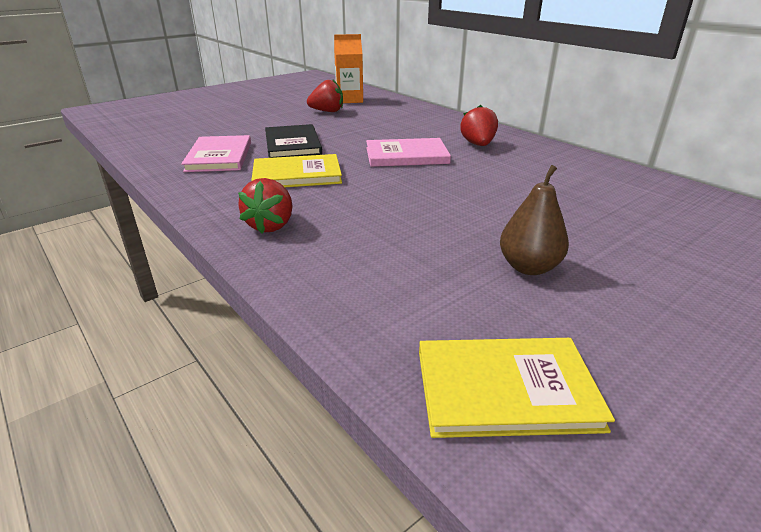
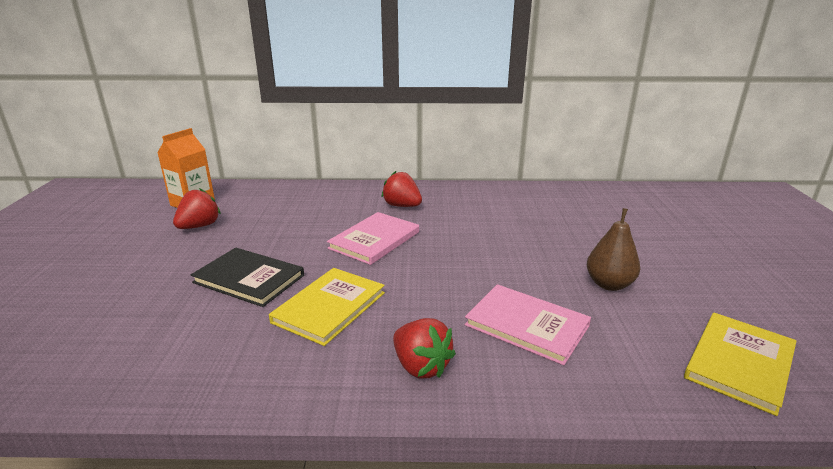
camera: 50 degrees left, 5 degrees down
(219, 156) = (198, 335): pink book -> pink book (527, 325)

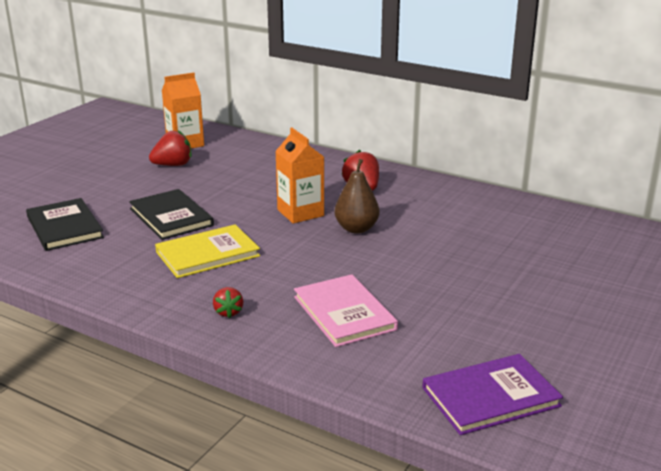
camera: 30 degrees right, 0 degrees up
(126, 327) = (64, 227): none -> black book
(374, 240) = (300, 213): pink book -> orange carton
(421, 366) = (228, 312): red strawberry -> red strawberry, size x0.61
(609, 284) = (466, 307): brown pear -> brown pear (356, 229)
(739, 363) = (490, 397): yellow book -> purple book

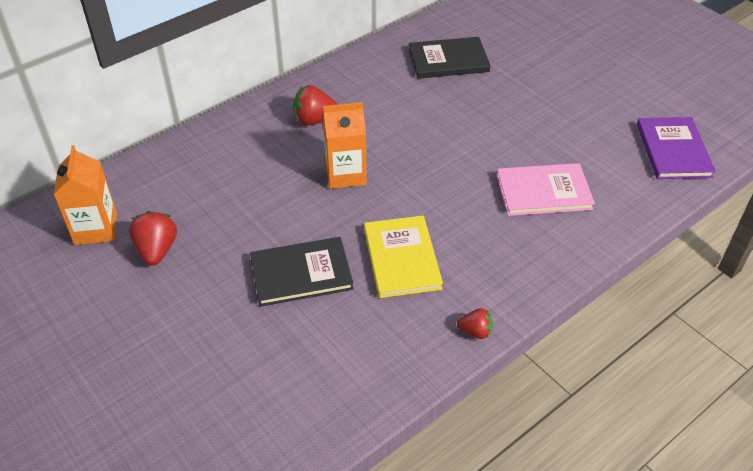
camera: 70 degrees left, 20 degrees up
(64, 227) = (276, 374): black book -> black book (448, 60)
(228, 312) = (518, 263): red strawberry -> red strawberry (475, 331)
(356, 229) = (398, 146): brown pear -> none

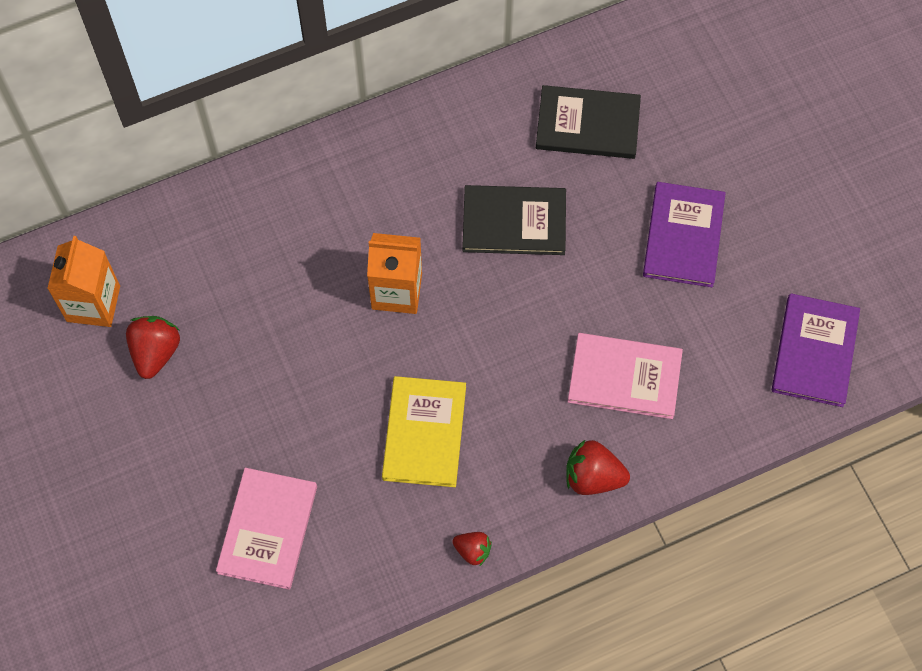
camera: 15 degrees right, 20 degrees up
(289, 355) = (268, 529): none -> pink book
(301, 273) = (307, 425): black book -> black book (514, 222)
(314, 120) = (383, 192): red strawberry -> red strawberry (593, 477)
(544, 105) = (683, 236): none -> purple book

